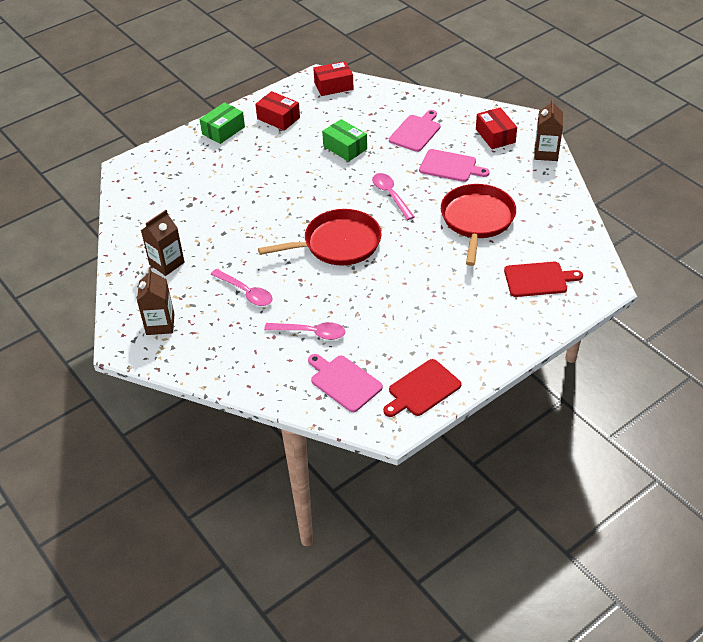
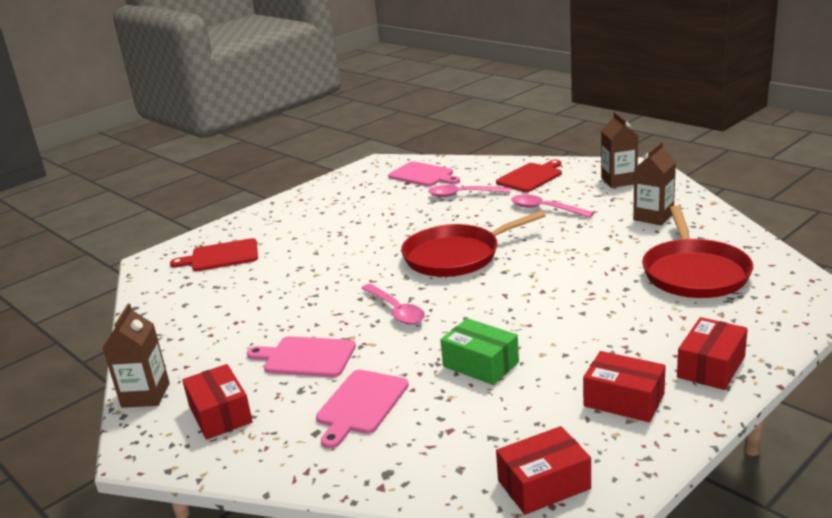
camera: 175 degrees right, 20 degrees down
(223, 130) = (711, 367): green box -> red box
(422, 389) = (353, 180): red cutting board -> red cutting board (531, 177)
(477, 220) = (278, 298): red pan -> red pan (694, 272)

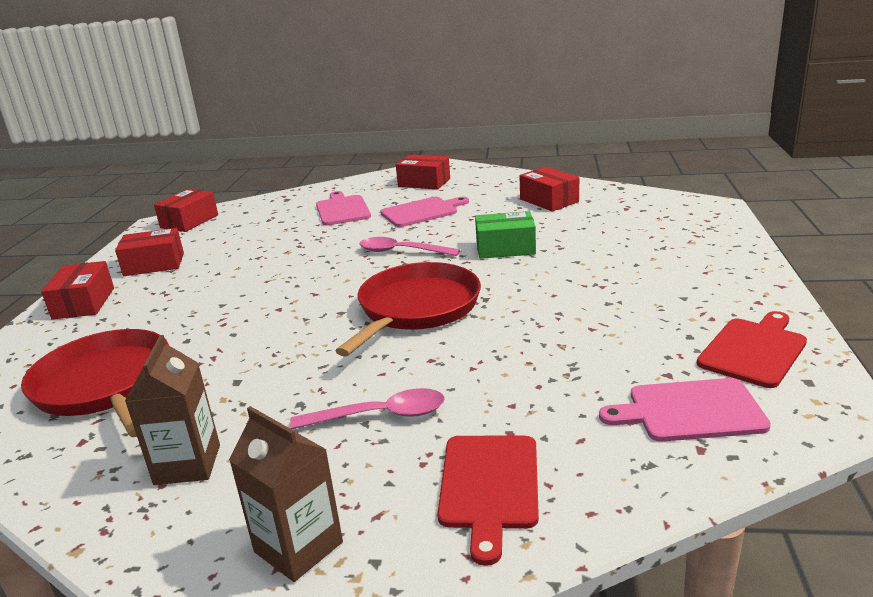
camera: 140 degrees right, 0 degrees up
(145, 395) = (488, 173): brown carton -> none
(204, 318) = (549, 200): none -> red box
(221, 256) = (659, 228): red cutting board -> red cutting board (754, 350)
(463, 194) = (548, 395): pink spoon -> none
(480, 364) = (282, 248): green box -> green box (505, 248)

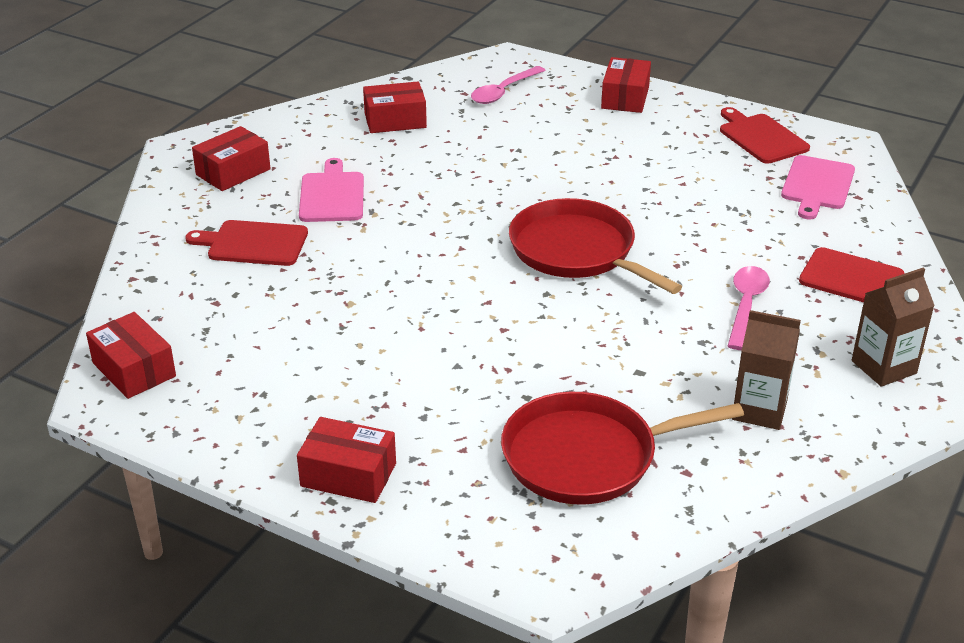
camera: 70 degrees left, 10 degrees up
(154, 264) = (274, 410): red box -> red box (625, 98)
(342, 209) = (253, 243): pink cutting board -> red cutting board
(401, 251) = (434, 231): pink spoon -> pink spoon (503, 92)
(505, 248) = (490, 175): green box -> none

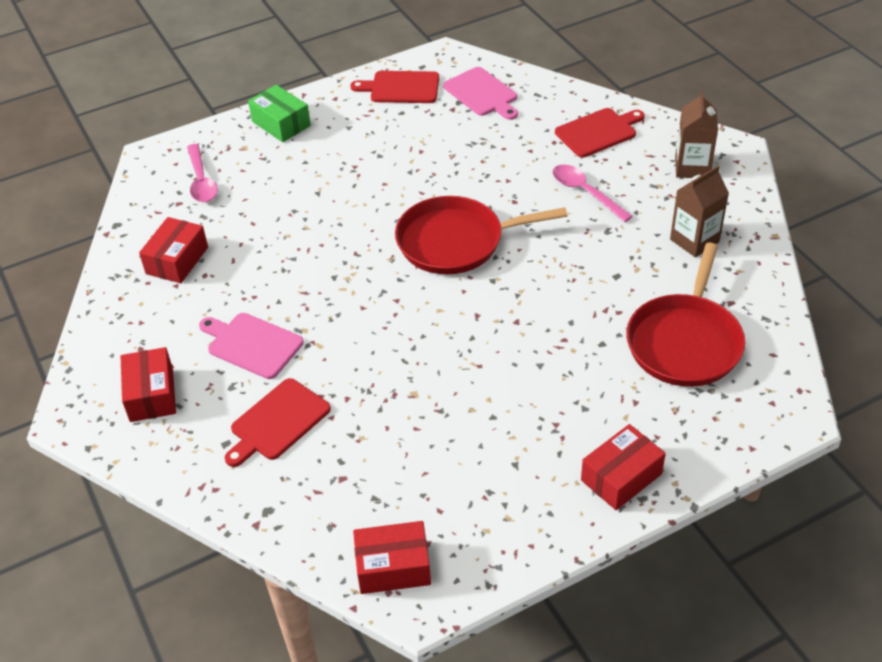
camera: 55 degrees left, 10 degrees up
(625, 98) = (281, 124): red box -> green box

